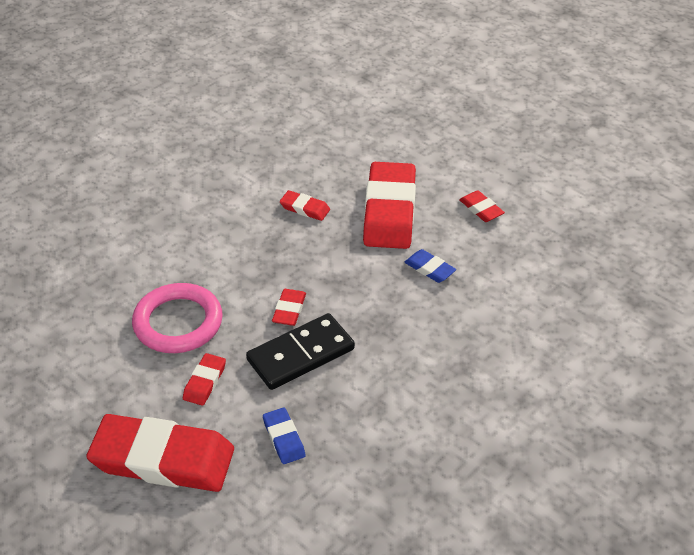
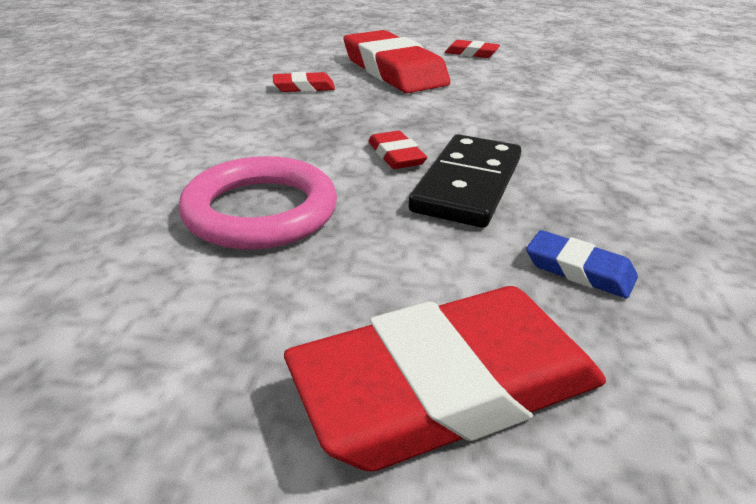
camera: 35 degrees left, 10 degrees down
(205, 382) = (382, 256): red eraser -> none
(429, 269) = (490, 91): blue eraser -> none

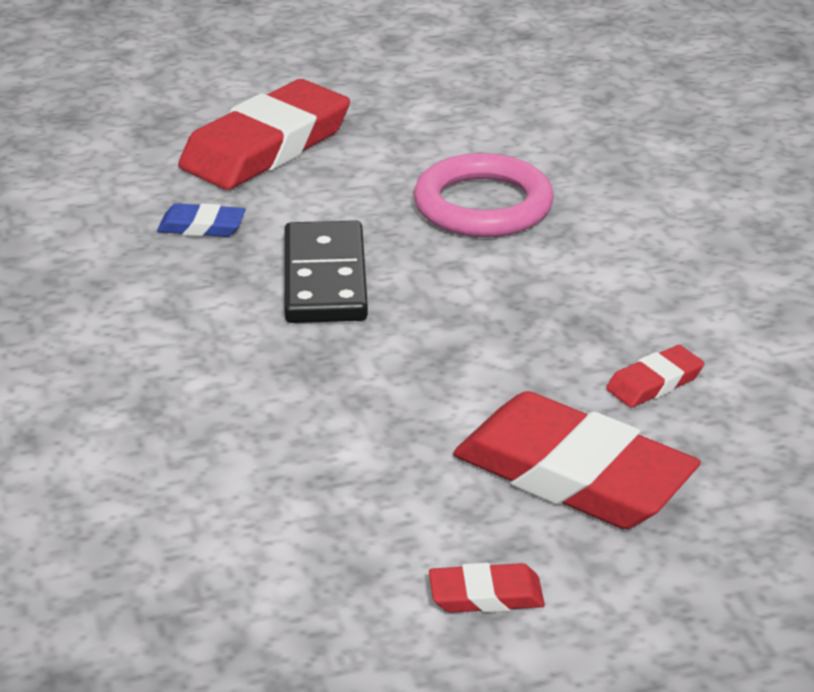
camera: 155 degrees right, 0 degrees up
(396, 155) = (421, 295): red eraser -> none

